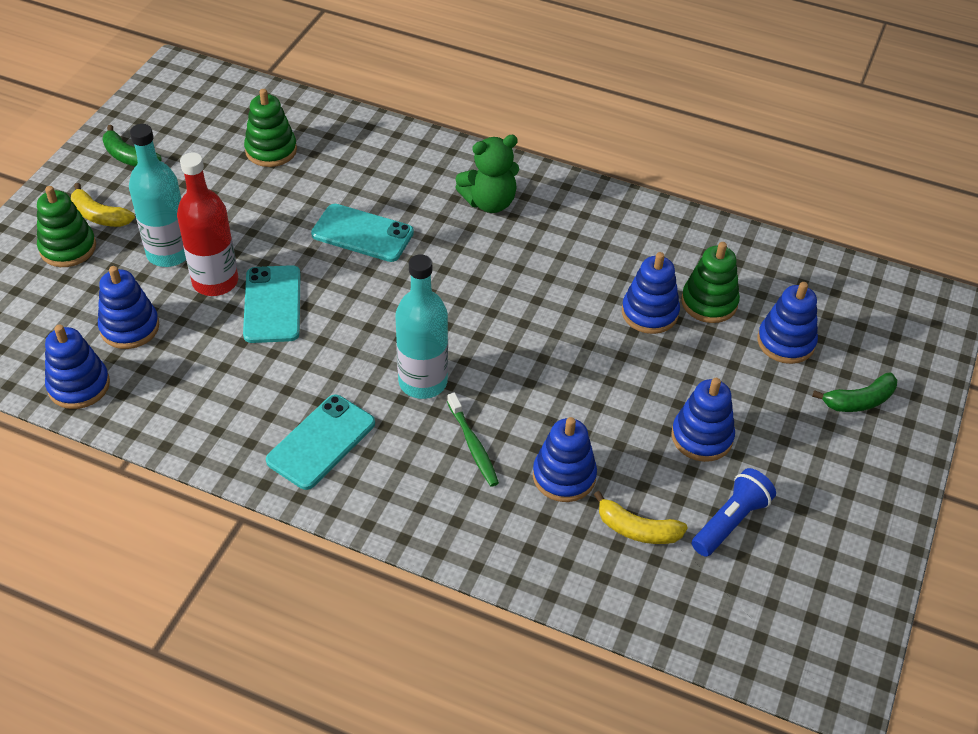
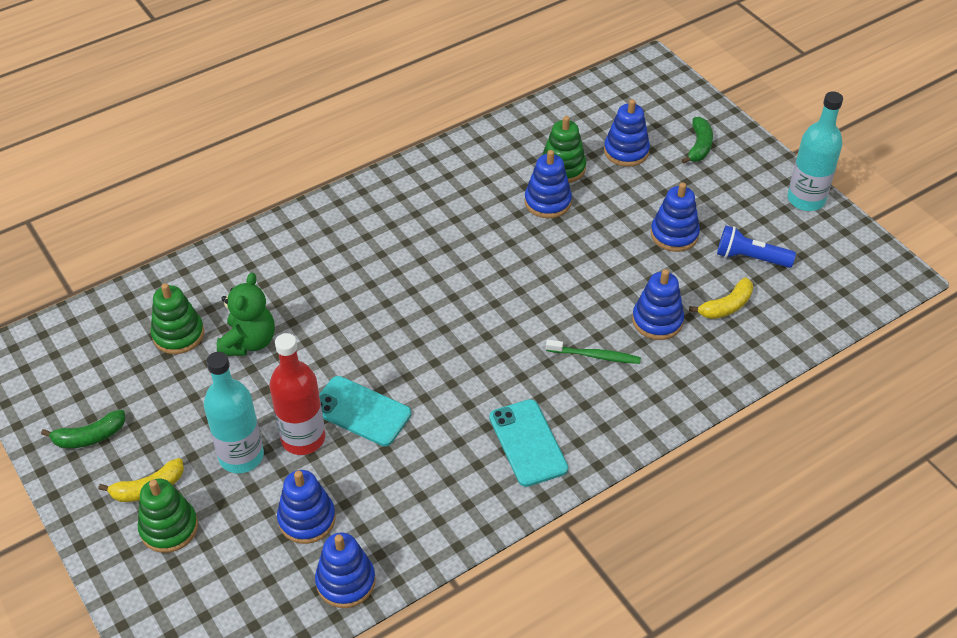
camera: 55 degrees left, 0 degrees up
(362, 233) = (331, 320): turquoise phone -> none
(423, 382) = (515, 356): turquoise bottle -> turquoise bottle (806, 199)
(489, 202) = (365, 230): green teddy bear -> green teddy bear (249, 342)
(730, 521) = (750, 258): blue flashlight -> blue flashlight turned 60 degrees counterclockwise

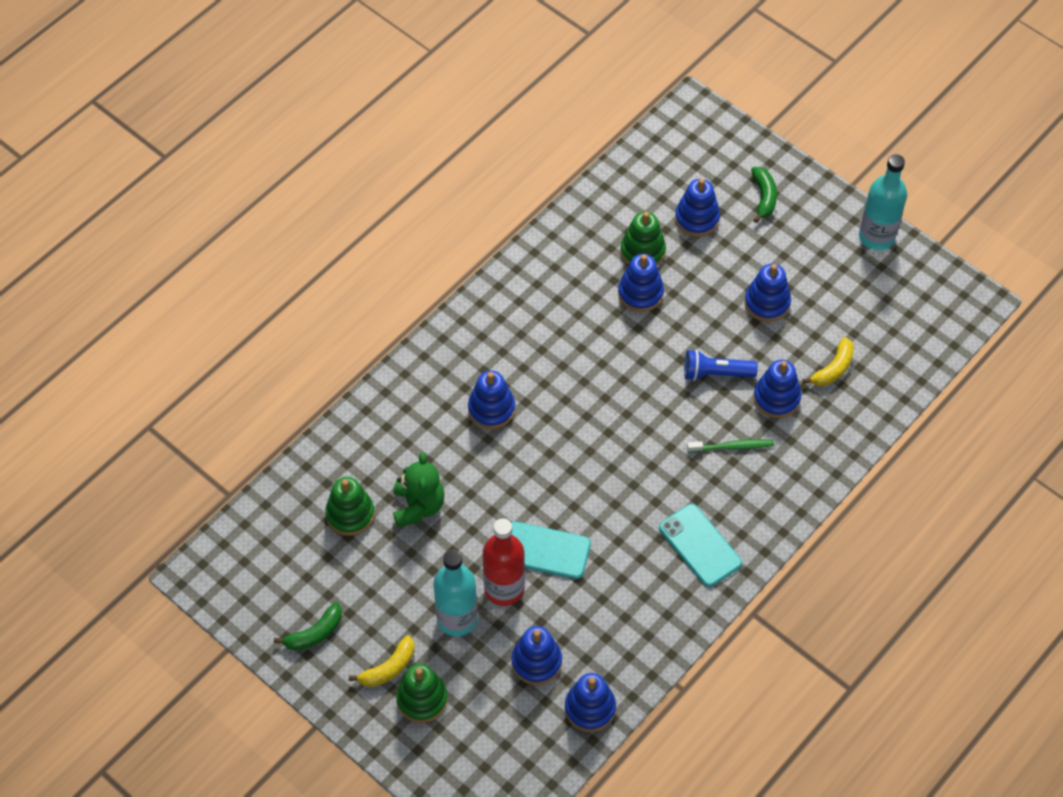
camera: 15 degrees left, 10 degrees up
(360, 271) = (491, 409): none -> blue stacking toy
(750, 258) = (842, 312): blue flashlight -> blue flashlight (716, 373)

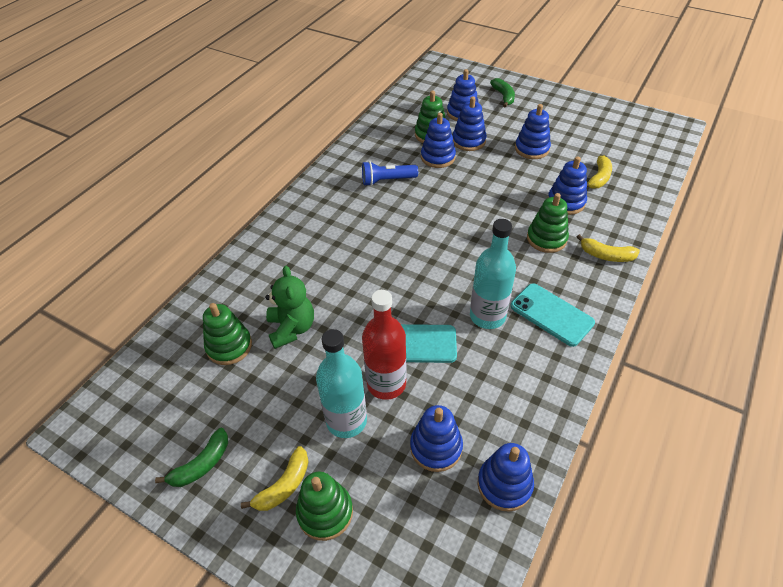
camera: 10 degrees left, 10 degrees down
(491, 409) = (342, 246): blue stacking toy -> blue stacking toy (469, 141)
(716, 373) = (513, 194): blue flashlight -> blue flashlight (387, 180)
(732, 447) = (546, 239): green toothbrush -> green stacking toy
(792, 484) = (606, 255): none -> yellow banana
(876, 236) = (589, 104): turquoise bottle -> turquoise bottle (487, 316)

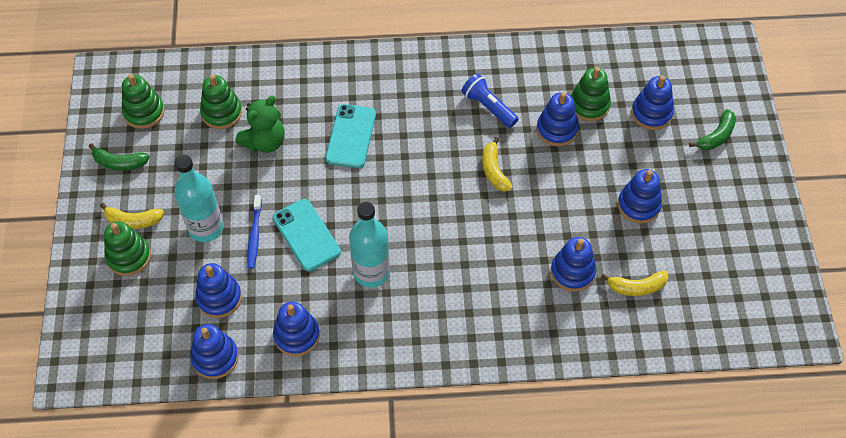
camera: 55 degrees right, 10 degrees up
(386, 383) = (254, 235): red bottle -> blue toothbrush
(469, 141) = (606, 143): blue stacking toy -> blue stacking toy (297, 335)
(546, 239) = (504, 277): green stacking toy -> green stacking toy (144, 112)
(551, 314) = (407, 321): turquoise phone -> turquoise phone (351, 136)
(606, 255) = (517, 337): yellow banana -> yellow banana (494, 170)

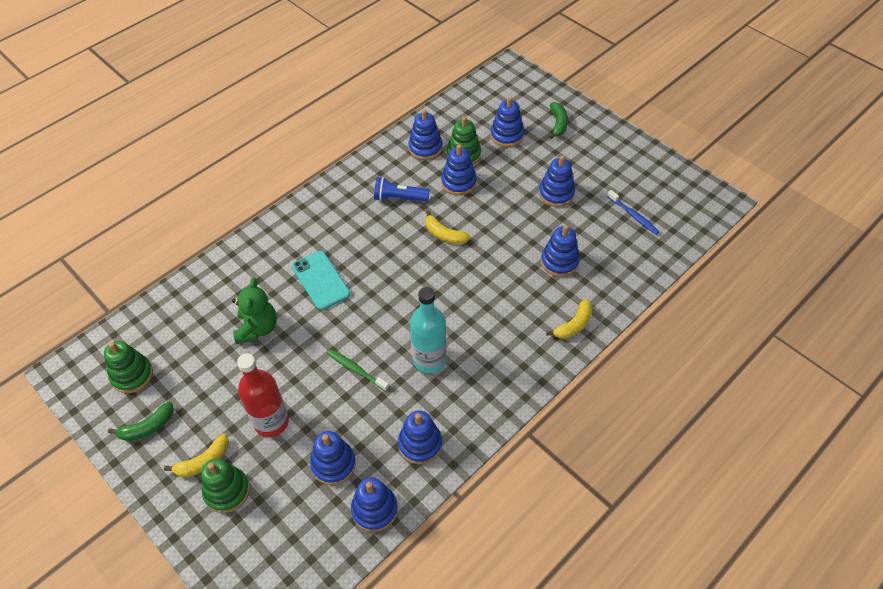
camera: 40 degrees left, 5 degrees down
(206, 228) = (271, 422): turquoise bottle -> red bottle
(222, 112) = (201, 331): green stacking toy -> none
(254, 235) = (316, 399): blue toothbrush -> blue toothbrush (633, 215)
(306, 235) = (356, 370): turquoise phone -> green toothbrush
(560, 74) = (425, 148): none -> blue stacking toy
(636, 287) = (606, 243): yellow banana -> yellow banana (574, 325)

